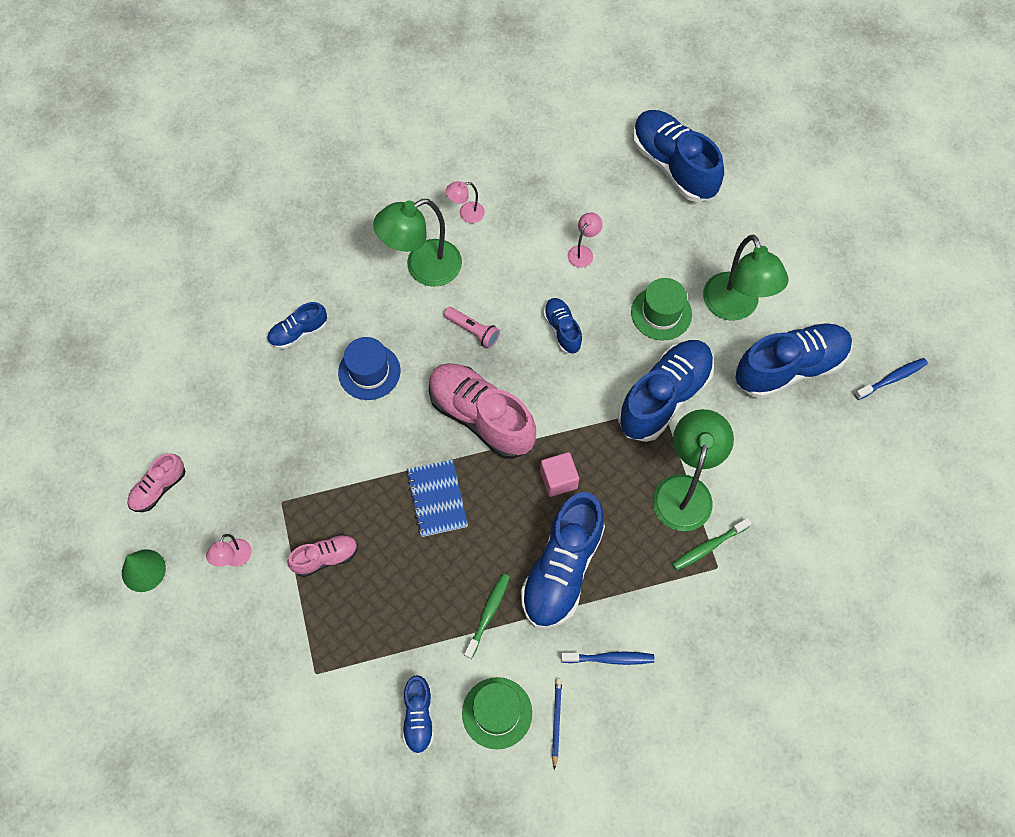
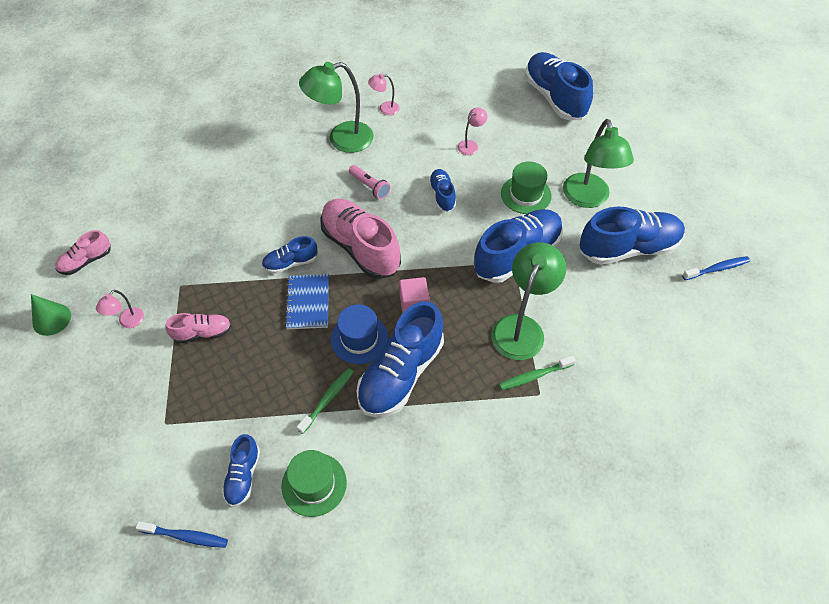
camera: 10 degrees right, 10 degrees down
(298, 332) = (232, 169): blue shoe -> blue shoe (290, 263)
(369, 372) = (279, 203): blue hat -> blue hat (359, 338)
(556, 721) = (366, 501): blue pencil -> none
(610, 658) = (427, 455): blue toothbrush -> blue toothbrush (186, 536)

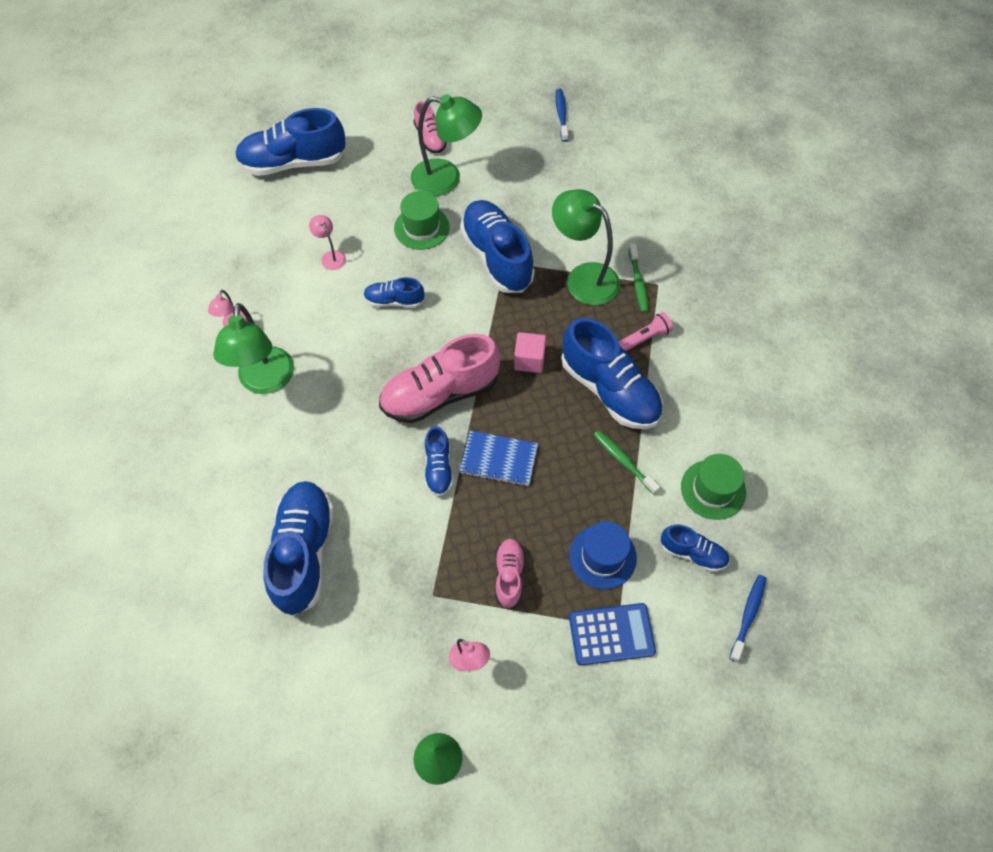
camera: 75 degrees left, 5 degrees up
(86, 261) = (355, 711): pink shoe -> pink shoe (430, 138)
(158, 420) = (611, 634): none -> blue calculator
(359, 338) = (559, 419): blue hat -> blue hat (602, 556)
(370, 186) = (354, 367): pink flashlight -> pink flashlight (644, 338)
(628, 248) = (518, 169): blue shoe -> blue shoe (304, 553)

